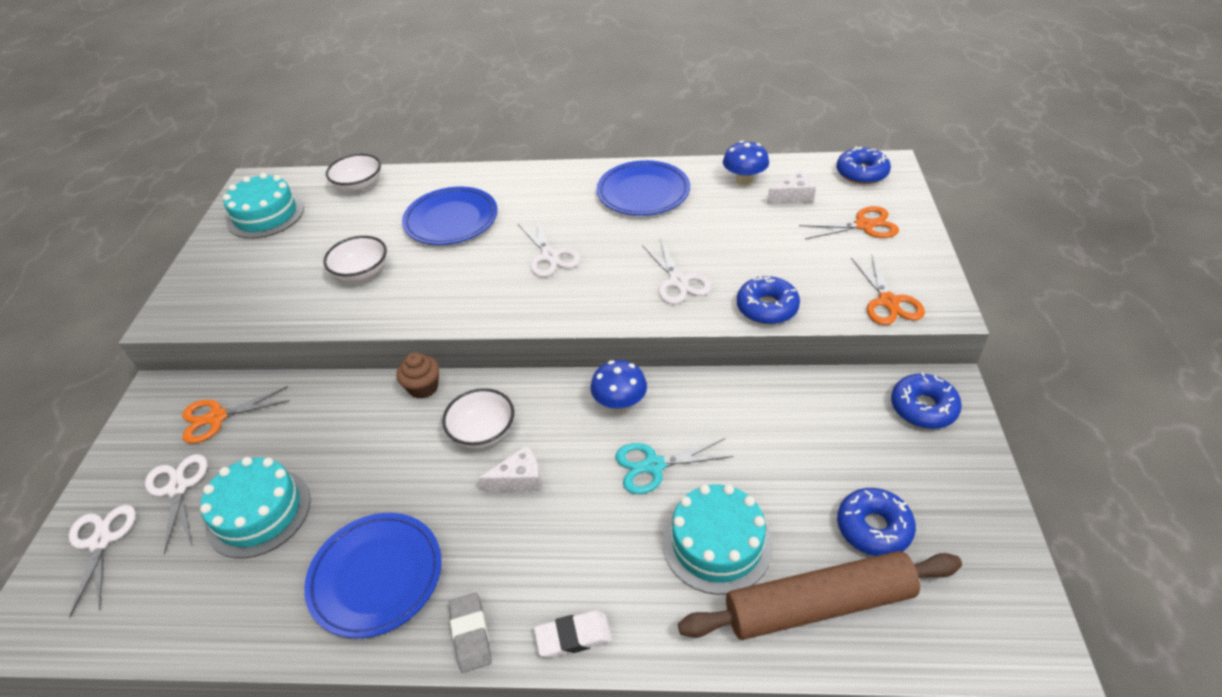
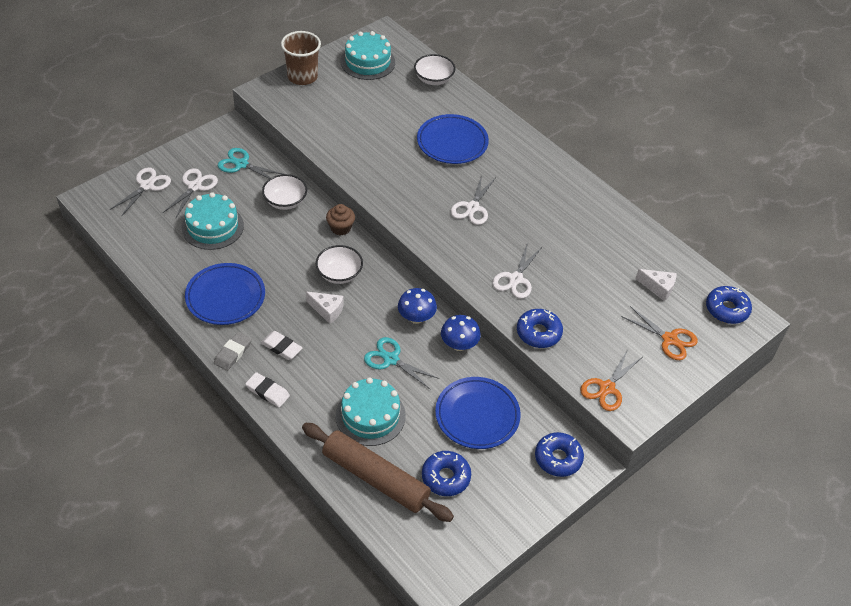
camera: 40 degrees right, 5 degrees up
(201, 274) = (302, 77): none -> brown cup
(217, 417) = (241, 164): orange scissors -> turquoise scissors
(361, 272) = (372, 138): white bowl -> white bowl (285, 201)
(521, 568) = (281, 347): none -> white eraser
(643, 193) = (576, 211): blue plate -> blue plate (477, 415)
(744, 180) = (647, 253): blue mushroom -> blue mushroom (459, 345)

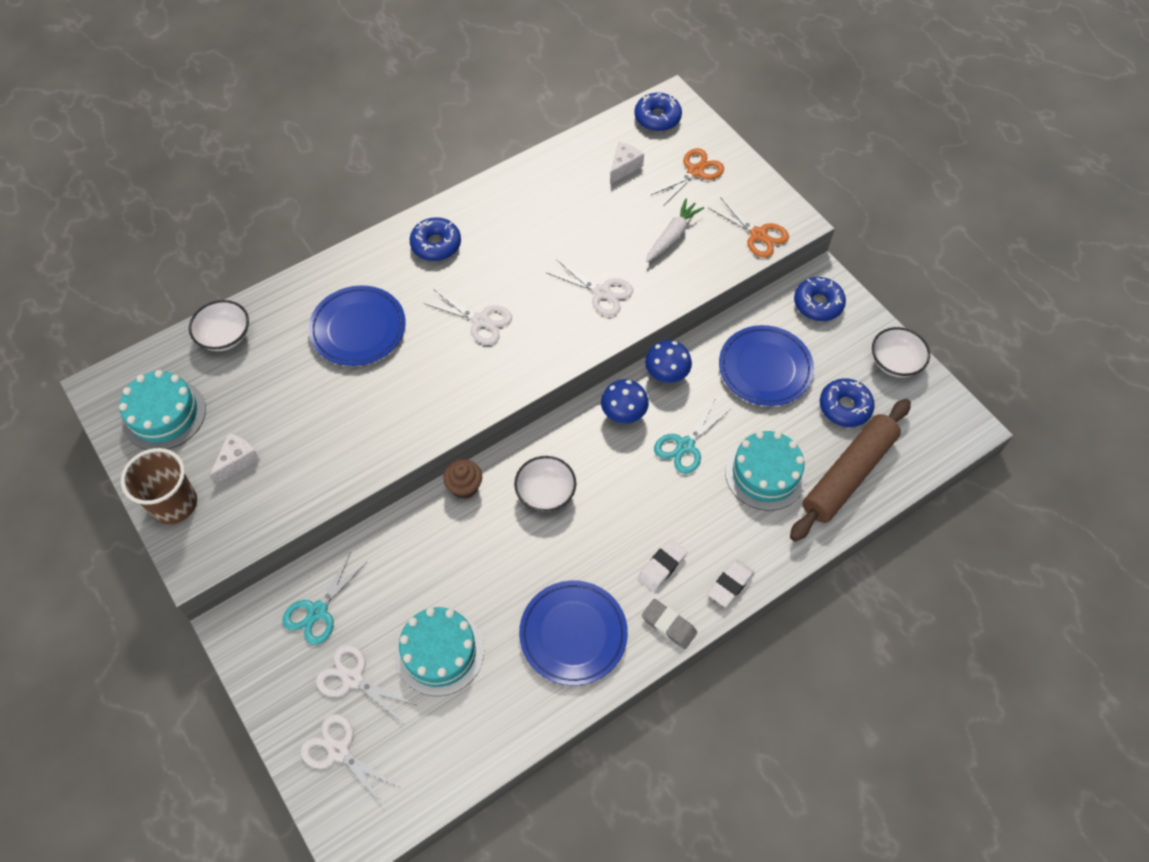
camera: 80 degrees left, 10 degrees up
(285, 201) = (404, 553): white bowl -> white bowl (895, 362)
(327, 310) = (605, 510): white cheese -> white cheese (237, 461)
(538, 333) = (682, 282): blue donut -> blue donut (436, 244)
(588, 324) = (672, 236): none -> white carrot

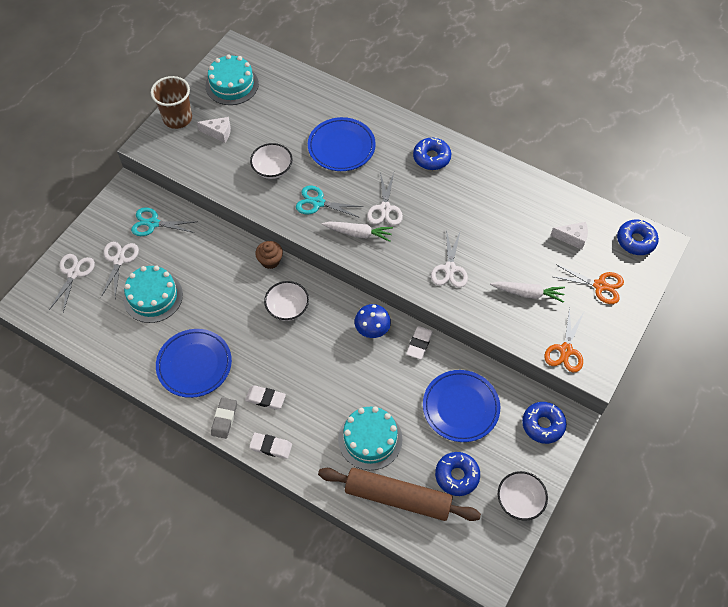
camera: 65 degrees right, 0 degrees up
(225, 336) = (299, 85): white bowl -> white bowl (272, 169)
(500, 362) = (358, 233): none -> white carrot
(666, 374) = (419, 344): blue mushroom -> white eraser
(685, 446) = (366, 378): turquoise scissors -> turquoise scissors (318, 203)

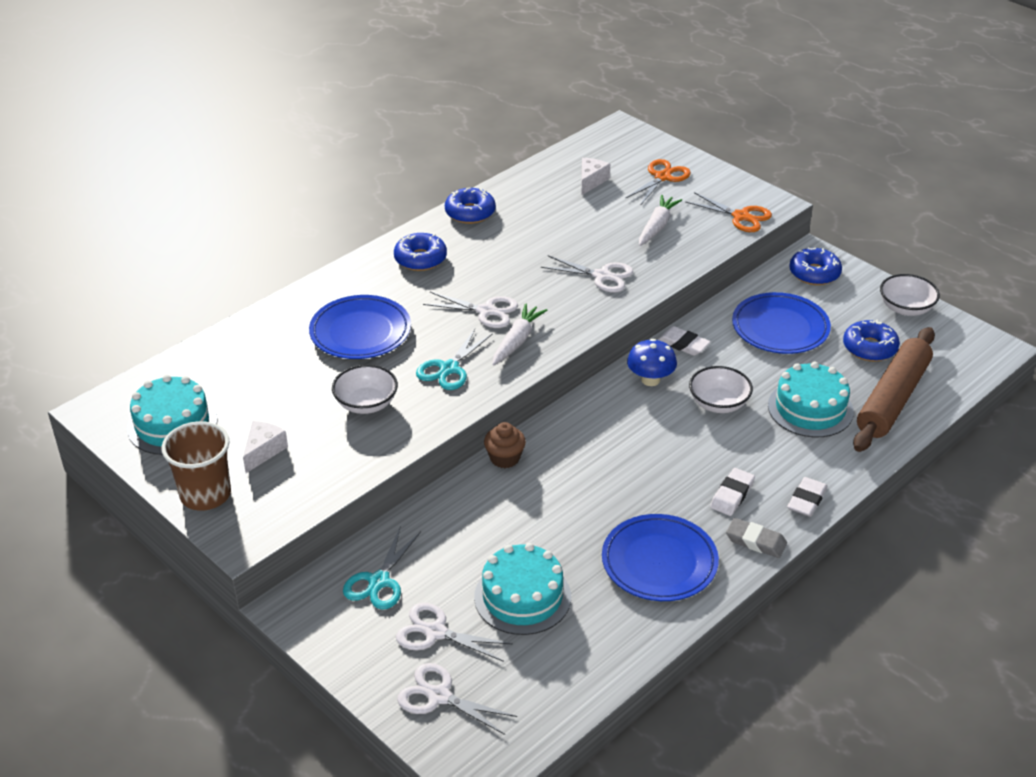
camera: 75 degrees left, 20 degrees down
(287, 308) = (591, 452): white bowl -> white bowl (718, 403)
(636, 241) = (611, 142): blue donut -> blue donut (470, 212)

